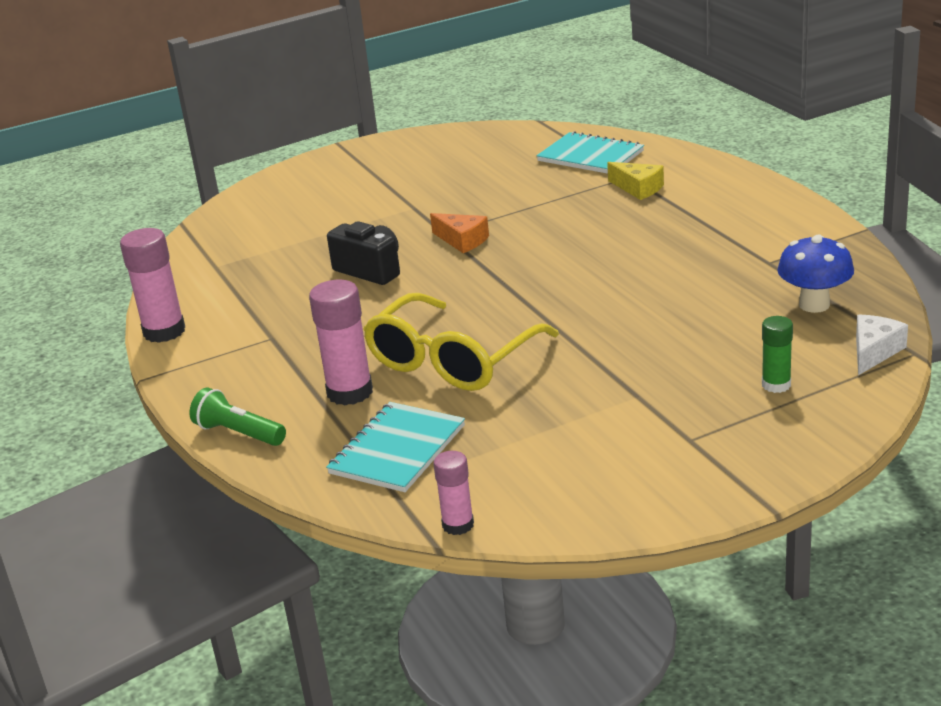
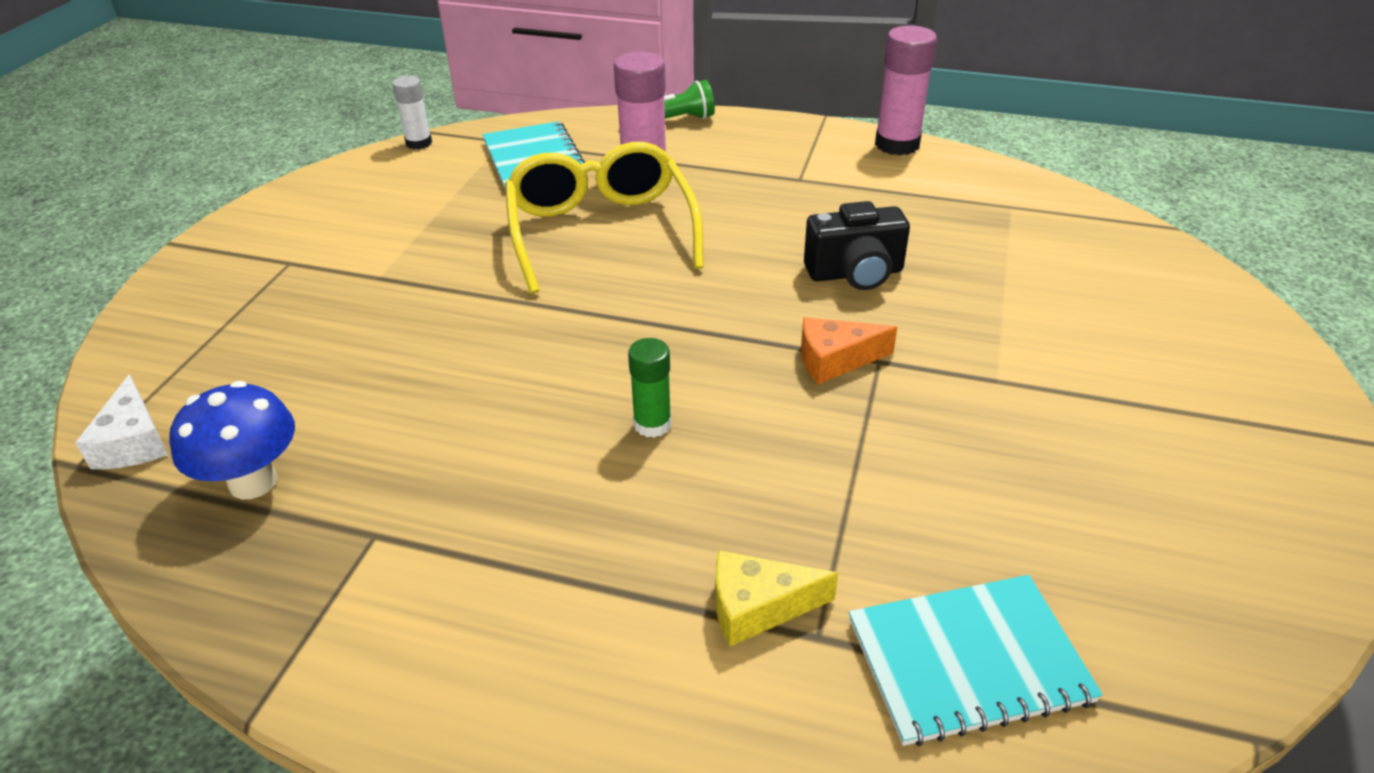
camera: 130 degrees right, 10 degrees up
(458, 525) = (419, 143): pink glue stick -> white glue stick
(776, 385) = (236, 348): green glue stick -> green glue stick (652, 424)

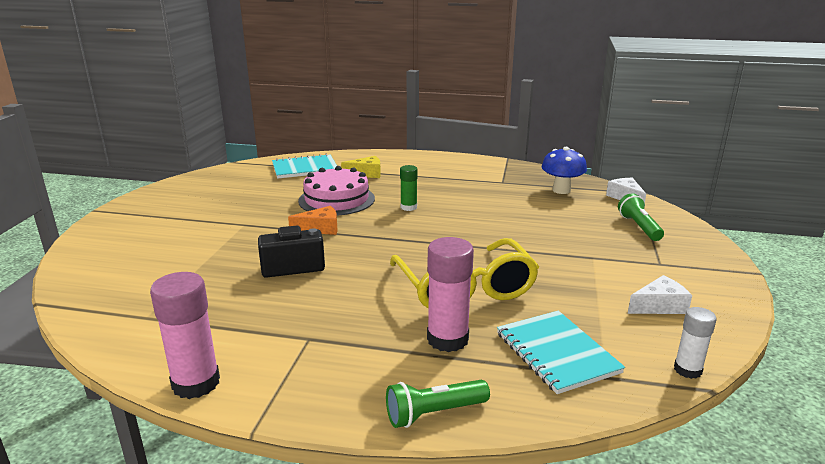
camera: 175 degrees right, 15 degrees down
(224, 342) = (639, 227): none -> green flashlight
(369, 202) = (659, 306): none -> white cheese
(823, 464) = (336, 199): none -> pink cake

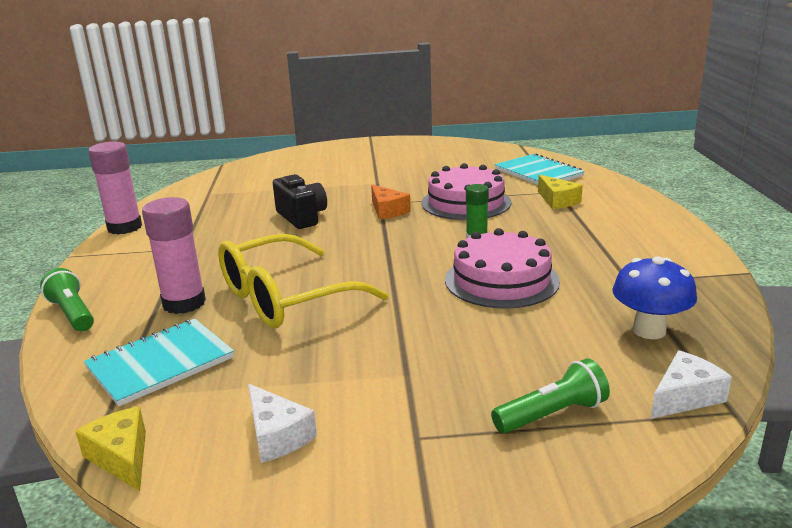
camera: 75 degrees right, 0 degrees up
(481, 211) = (501, 280): none -> pink cake
(687, 370) = (122, 457): white glue stick -> yellow cheese

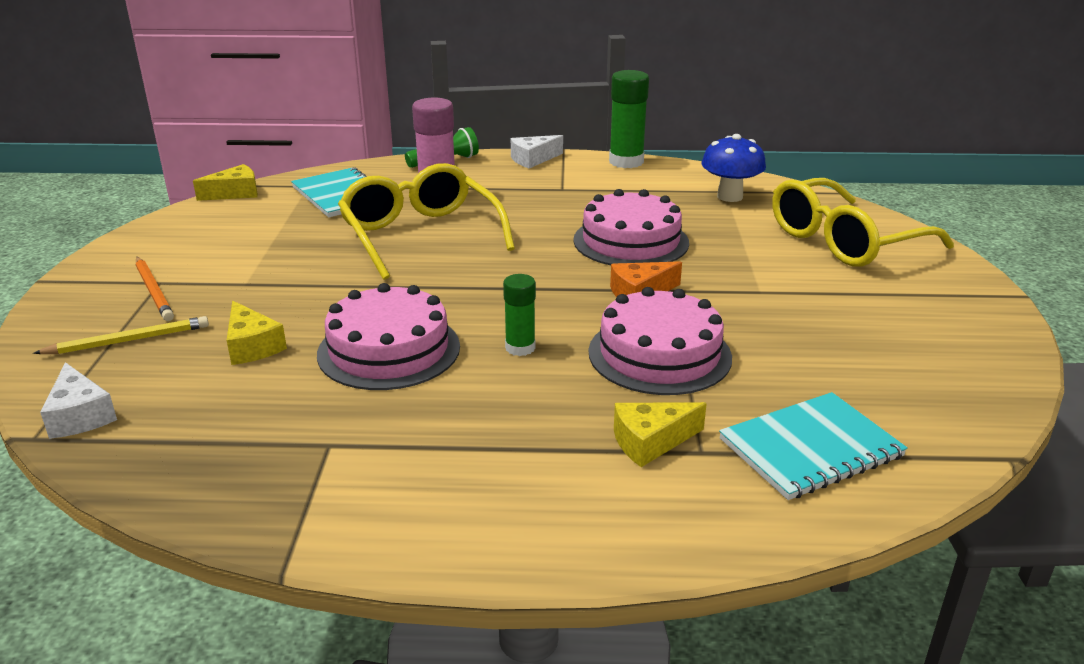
camera: 95 degrees right, 5 degrees up
(124, 227) = (626, 162): pink glue stick -> green glue stick
(277, 435) = (211, 235): white cheese -> white cheese (533, 159)
(302, 164) = (845, 241): none -> yellow glasses
(302, 217) = (631, 241): black camera -> pink cake
(440, 433) = (154, 291): none -> orange pencil
(526, 339) = (252, 346): none -> yellow cheese
(552, 414) = (128, 340): green flashlight -> yellow pencil
(649, 330) = (205, 426): blue mushroom -> blue mushroom (730, 196)

